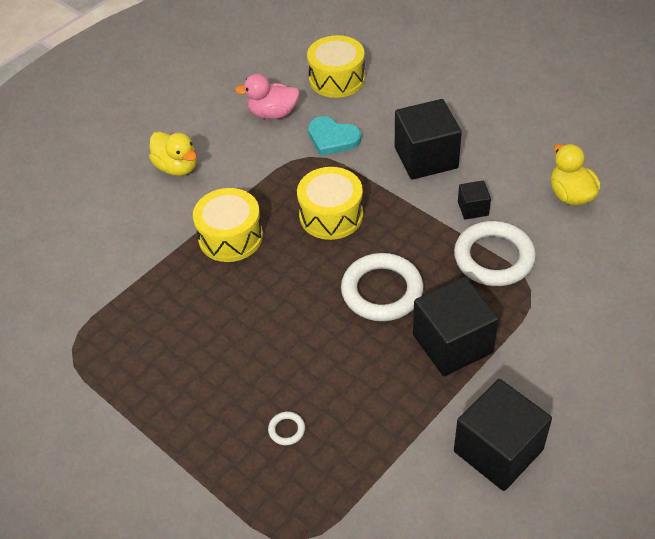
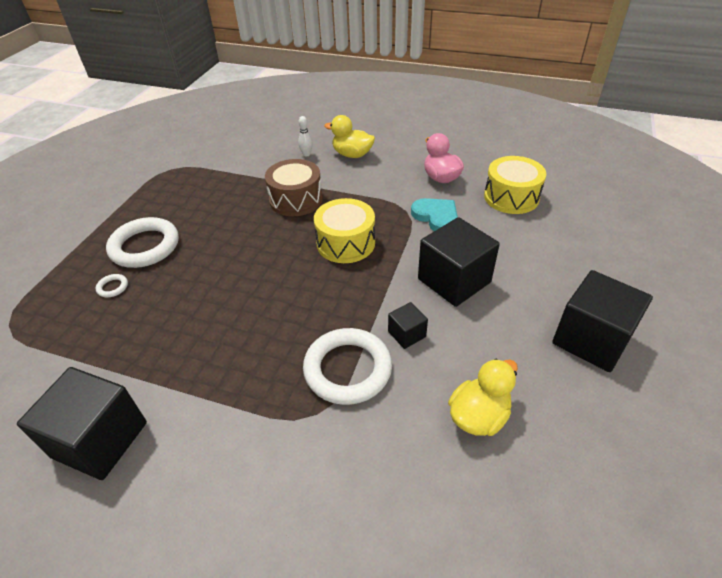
camera: 65 degrees right, 5 degrees down
(144, 206) = (306, 154): none -> white bowling pin
(177, 167) = (352, 154): yellow duck -> yellow duck turned 90 degrees clockwise
(230, 237) = (296, 199): yellow drum -> brown drum
(332, 138) = (436, 217): turquoise heart -> turquoise heart turned 135 degrees clockwise
(382, 291) = (272, 299): white ring -> white ring (145, 246)
(452, 343) = (225, 367): black cube -> black cube (591, 339)

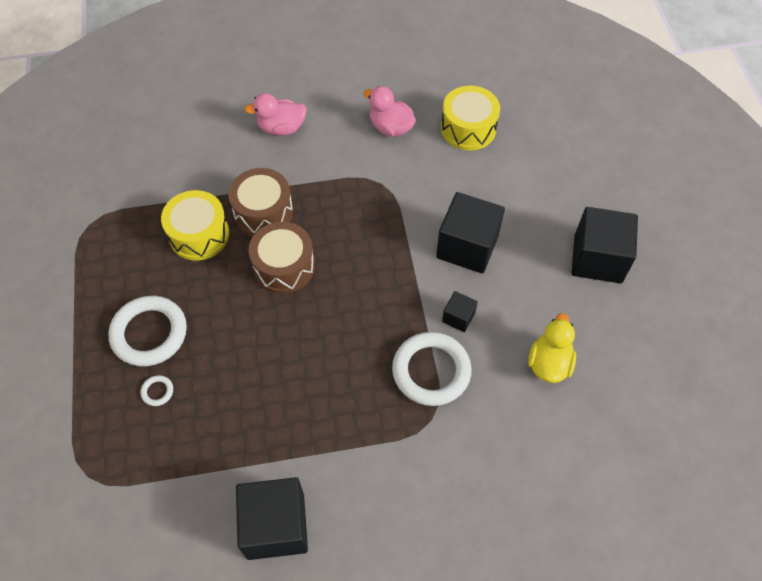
camera: 30 degrees left, 15 degrees up
(282, 239) = (284, 266): none -> brown drum
(306, 154) = (231, 145): white bowling pin -> none
(346, 243) = (348, 245): yellow drum -> yellow drum (199, 234)
(352, 154) = (281, 128): yellow duck -> pink duck
(436, 217) = (413, 180): turquoise heart -> none

